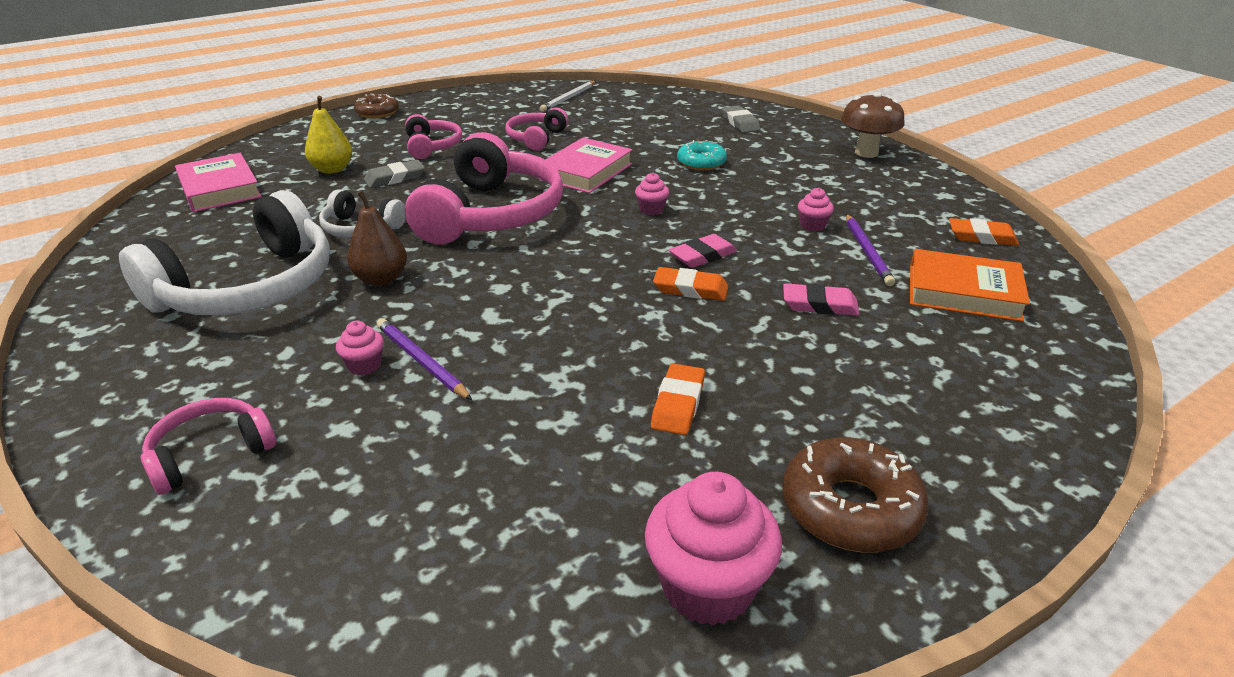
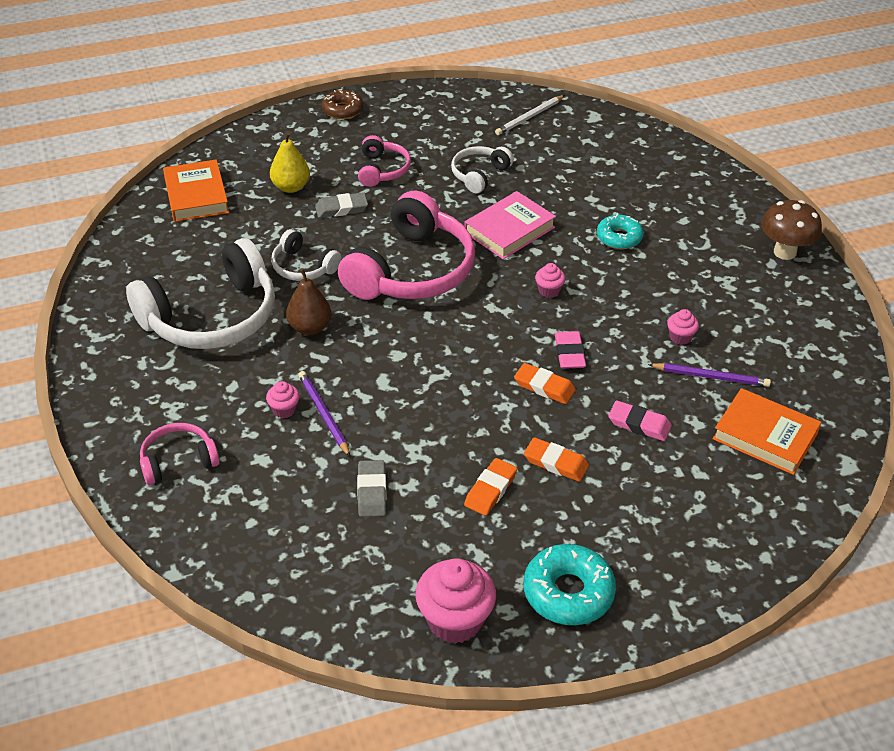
camera: 15 degrees right, 10 degrees up
(219, 189) = (196, 196): pink book -> orange book
(536, 138) = (479, 175): pink headphones -> white headphones
(702, 256) = (569, 353): pink eraser -> pink eraser turned 75 degrees counterclockwise
(740, 123) = (683, 186): grey eraser -> grey eraser (372, 491)
(850, 508) = (568, 592): brown donut -> turquoise donut
(867, 252) = (711, 377): purple pencil -> purple pencil turned 90 degrees counterclockwise
(982, 237) = (823, 380): orange eraser -> orange eraser (556, 463)

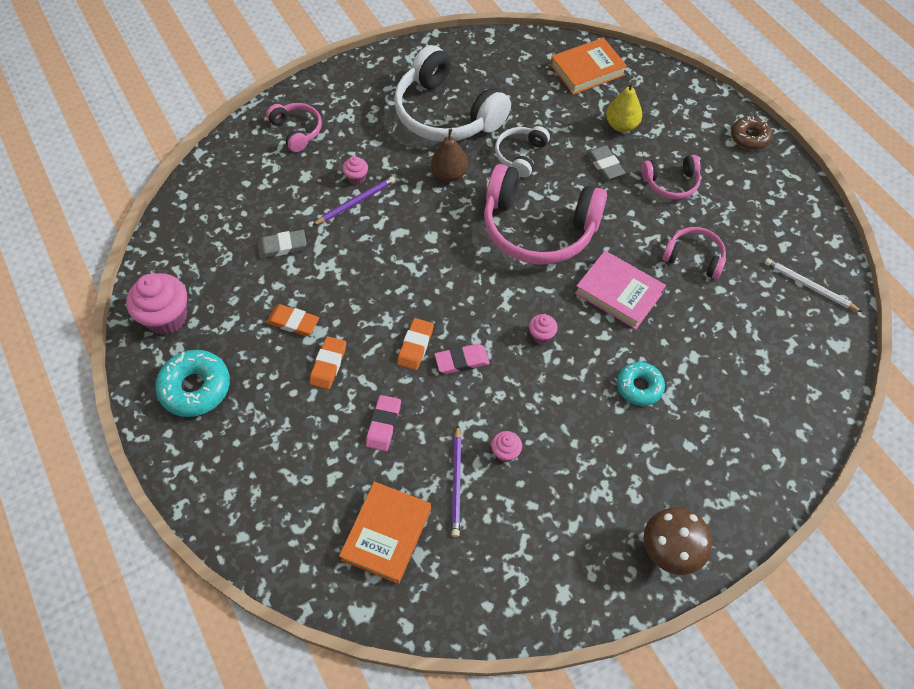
camera: 80 degrees right, 15 degrees up
(479, 175) = (694, 257): white headphones -> pink headphones

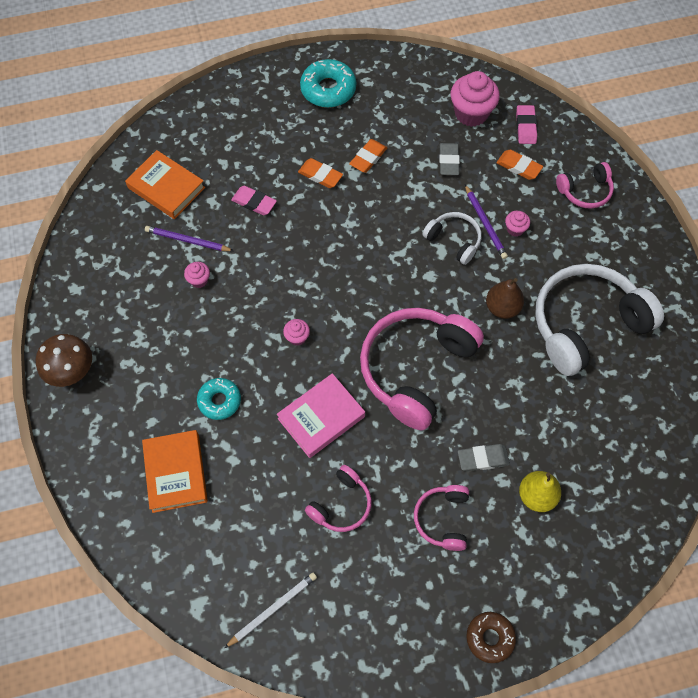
camera: 105 degrees right, 5 degrees up
(167, 317) = (398, 77): pink cupcake -> pink cupcake (471, 113)
(415, 346) = (318, 238): orange eraser -> orange eraser (519, 167)
(462, 361) = (292, 269): pink eraser -> pink eraser (525, 127)
(520, 155) = (513, 379): white headphones -> white headphones (454, 240)
(587, 70) = (631, 487): orange book -> orange book (176, 473)

